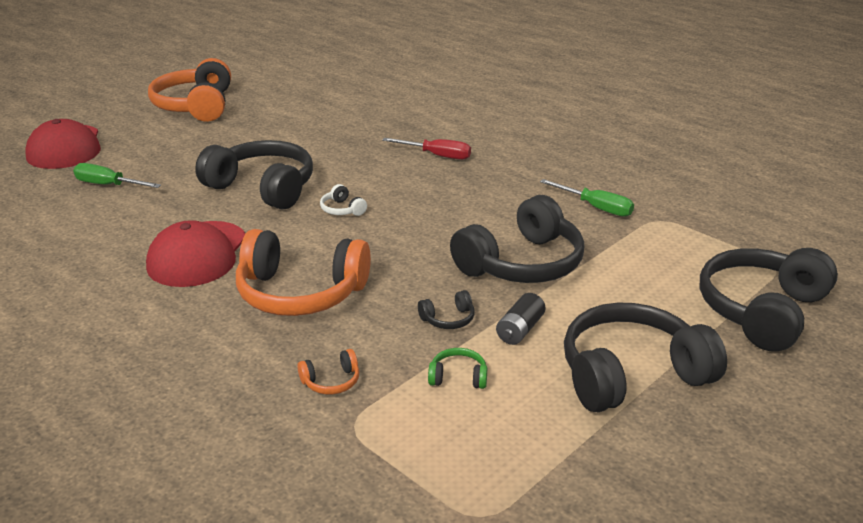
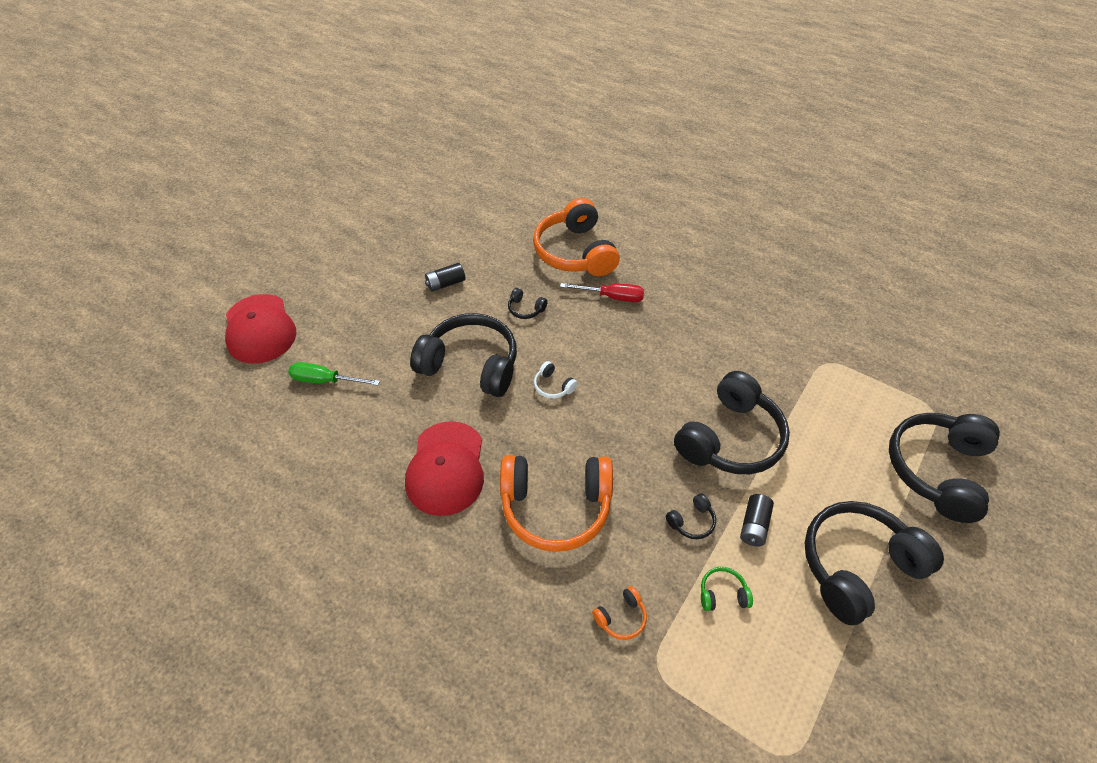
camera: 10 degrees left, 20 degrees up
(196, 106) = (363, 249): orange headphones -> orange headphones (575, 252)
(266, 133) = (446, 283): none -> black battery
(340, 156) = (525, 309): none -> black headphones
(595, 207) = (769, 353): green screwdriver -> none

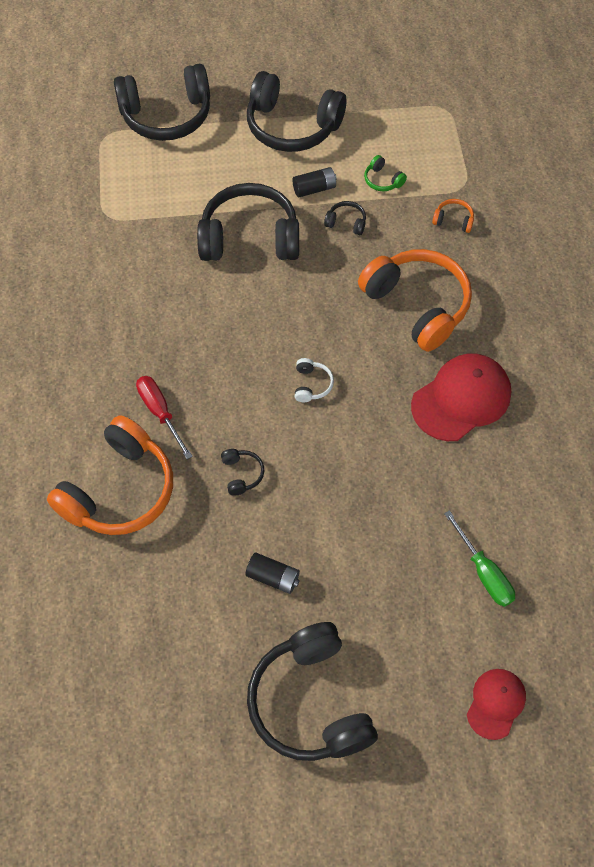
camera: 130 degrees left, 10 degrees up
(260, 329) = (496, 703): red cap -> red cap, size x0.58
(471, 365) = (350, 466): black headphones -> black headphones (310, 702)

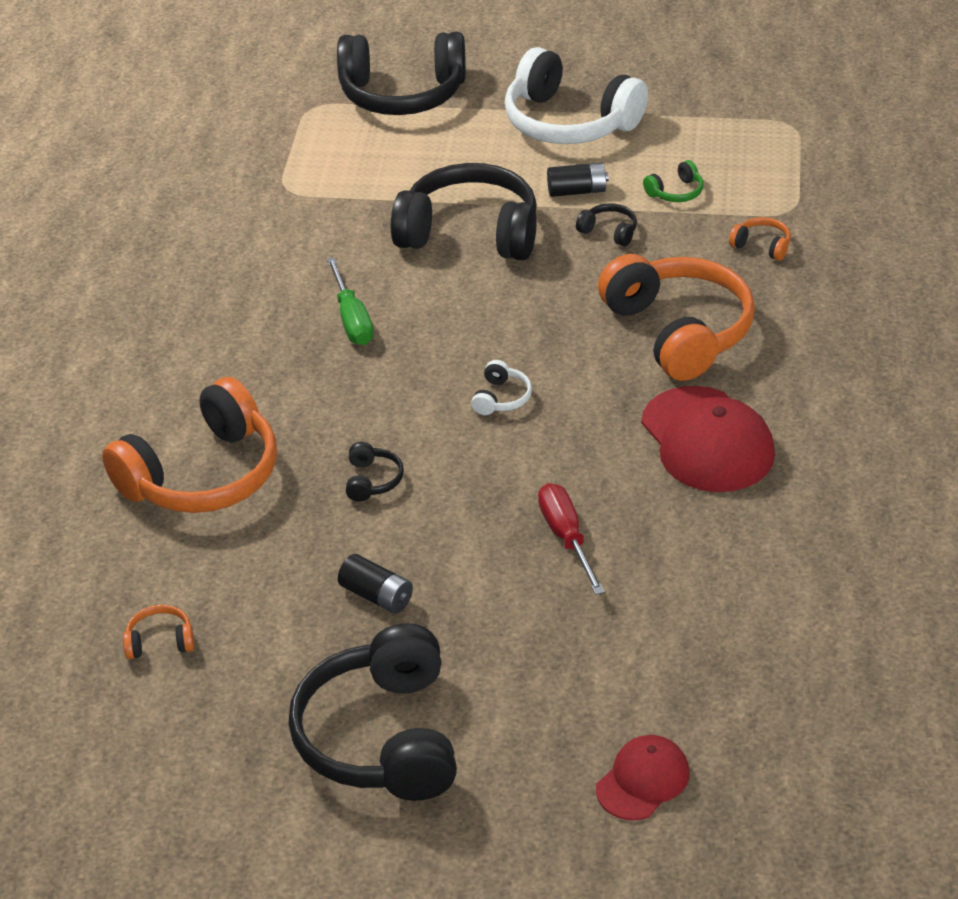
camera: 15 degrees right, 20 degrees down
(131, 647) = (160, 641): none -> orange headphones
(160, 413) = (285, 401): red screwdriver -> red screwdriver (566, 538)
(292, 126) = (569, 122): black headphones -> white headphones
(382, 180) = (676, 192): green headphones -> green headphones turned 90 degrees counterclockwise
(461, 399) = (707, 440): red cap -> red cap turned 90 degrees clockwise
(483, 572) = (675, 633): green screwdriver -> green screwdriver (352, 319)

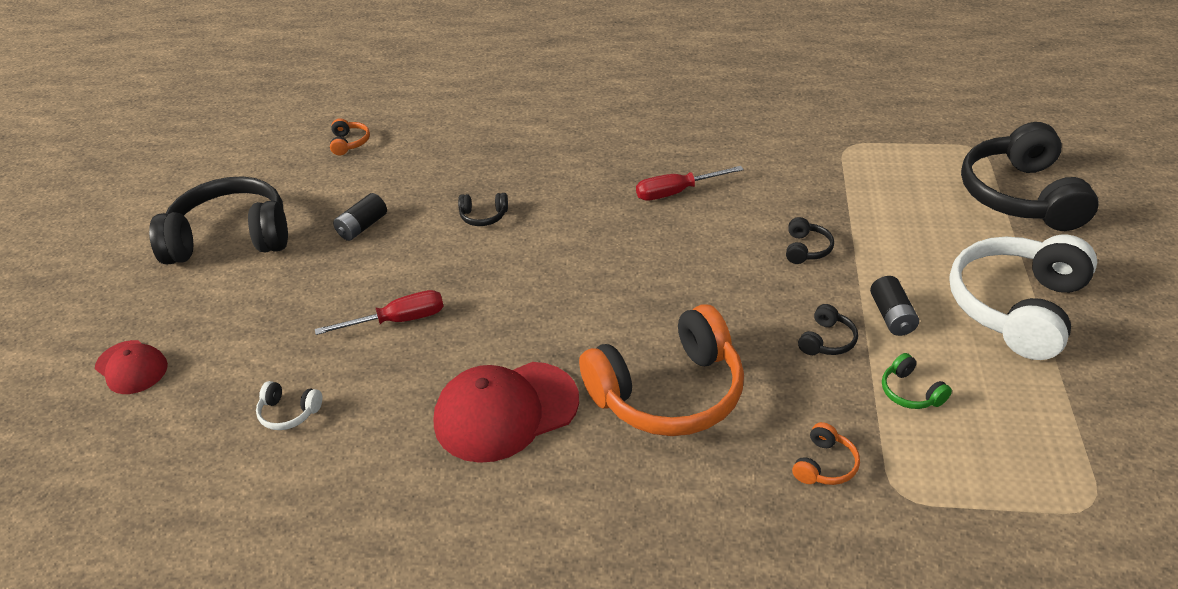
camera: 90 degrees right, 0 degrees up
(203, 475) = (501, 142): orange headphones -> none
(352, 319) = (677, 192): green screwdriver -> red screwdriver
(470, 233) = (806, 249): black headphones -> black headphones, size x0.40
(501, 398) = (574, 278): white headphones -> white headphones (289, 413)

